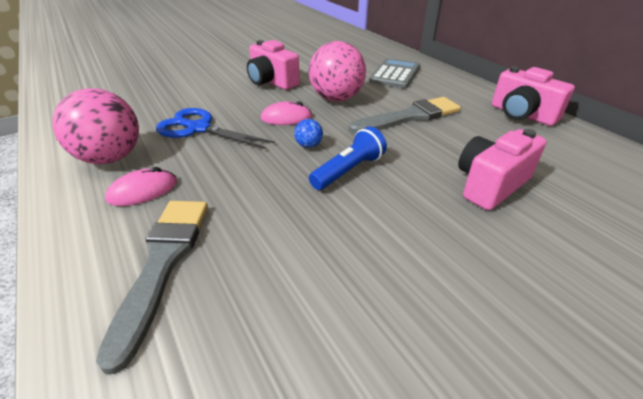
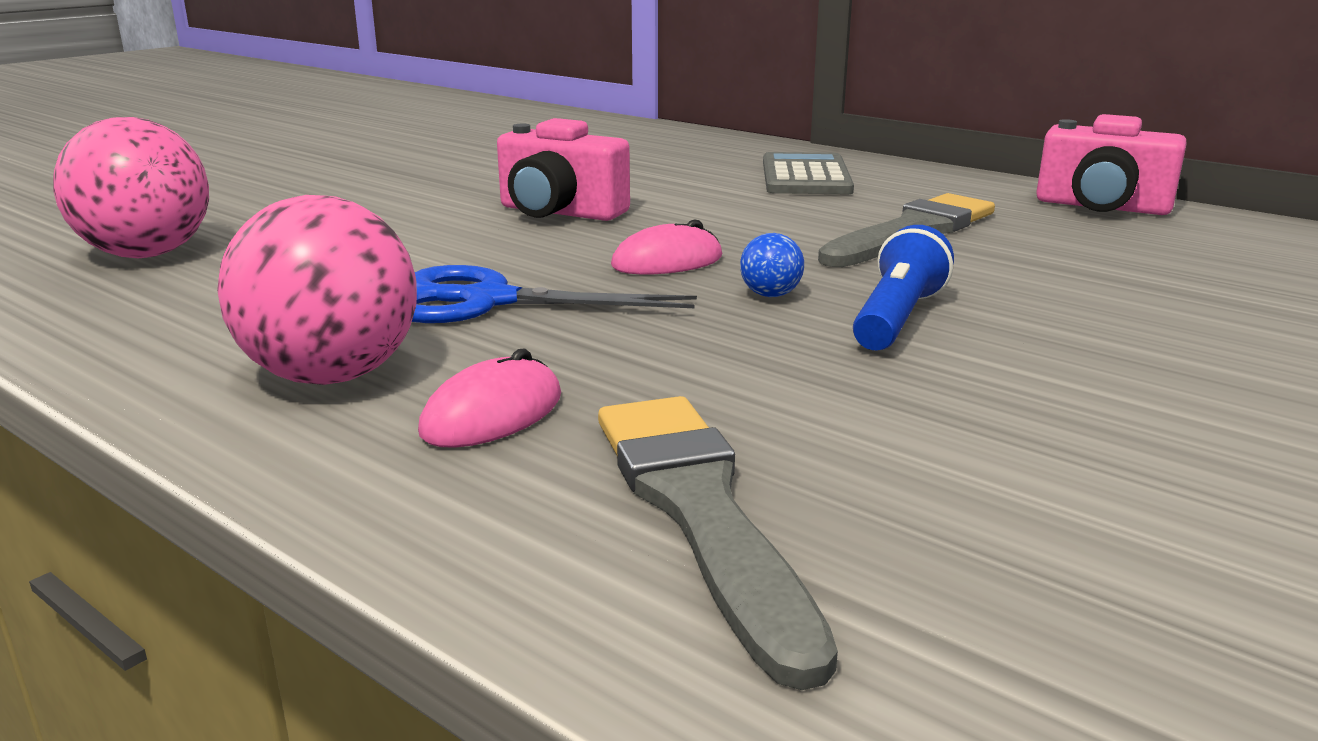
camera: 20 degrees left, 15 degrees down
(336, 98) = (734, 222): pink ball -> pink ball (147, 255)
(490, 185) = (1165, 300): pink camera -> none

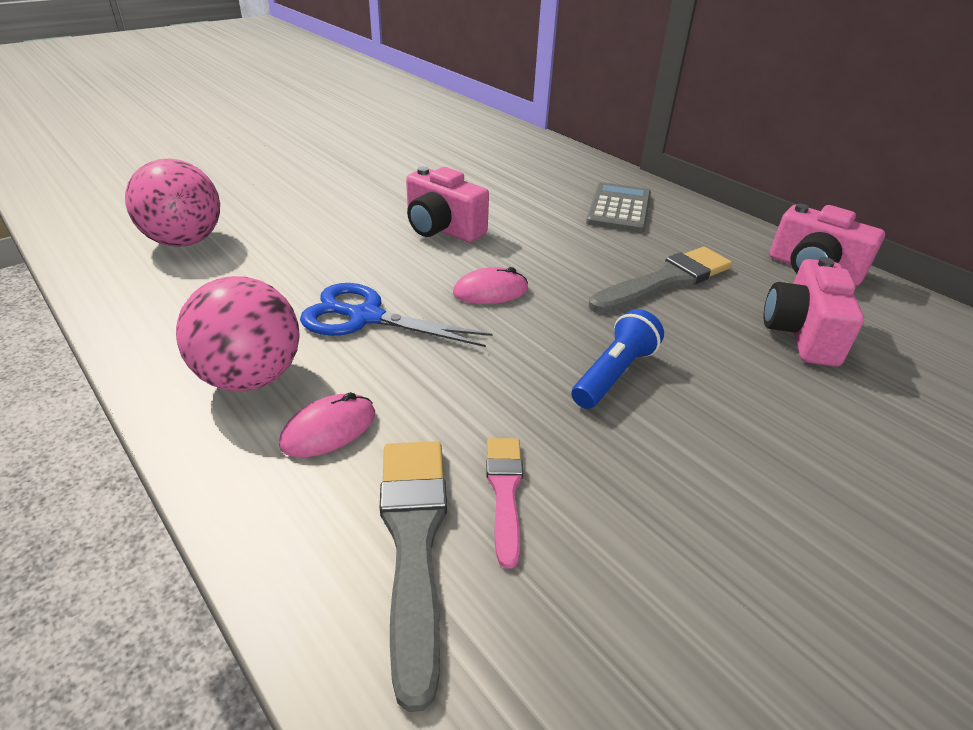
camera: 10 degrees right, 15 degrees up
(770, 295) = (542, 337): blue ball -> none
(810, 444) = (505, 492): none -> pink brush
(1126, 260) = (801, 334): none -> pink camera

